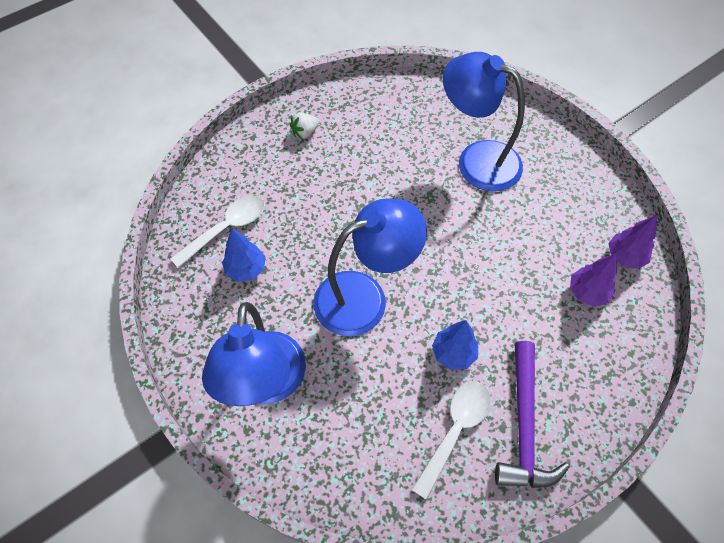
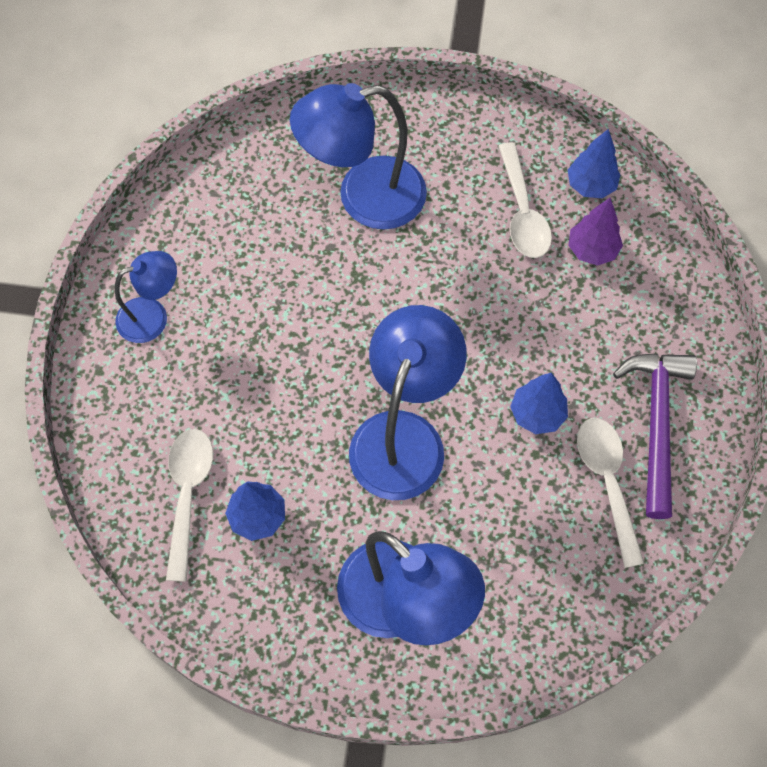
camera: 45 degrees left, 5 degrees up
(305, 132) = (153, 316): white strawberry -> blue lamp
(524, 426) = (656, 423): purple hammer -> purple hammer turned 135 degrees counterclockwise
(564, 238) = (522, 212): none -> white spoon
(624, 257) = (590, 185): purple tree -> blue tree

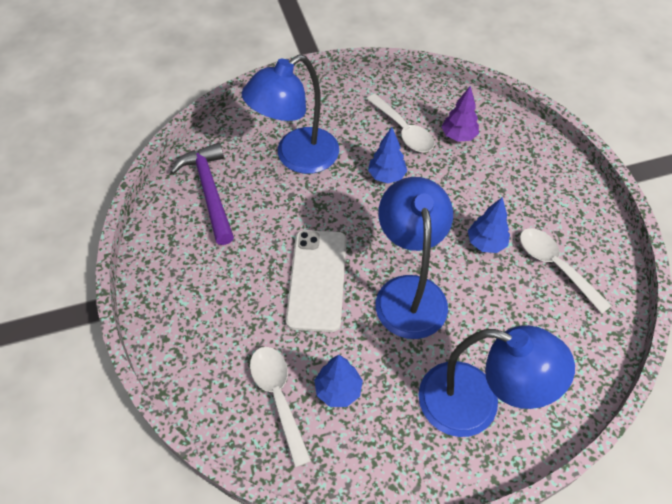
camera: 25 degrees left, 10 degrees down
(153, 316) = (188, 285): blue lamp -> none
(303, 373) = (317, 279): none -> white phone
(590, 185) = (435, 102): blue tree -> blue tree (386, 176)
(656, 423) = (561, 219): purple hammer -> purple hammer (209, 191)

